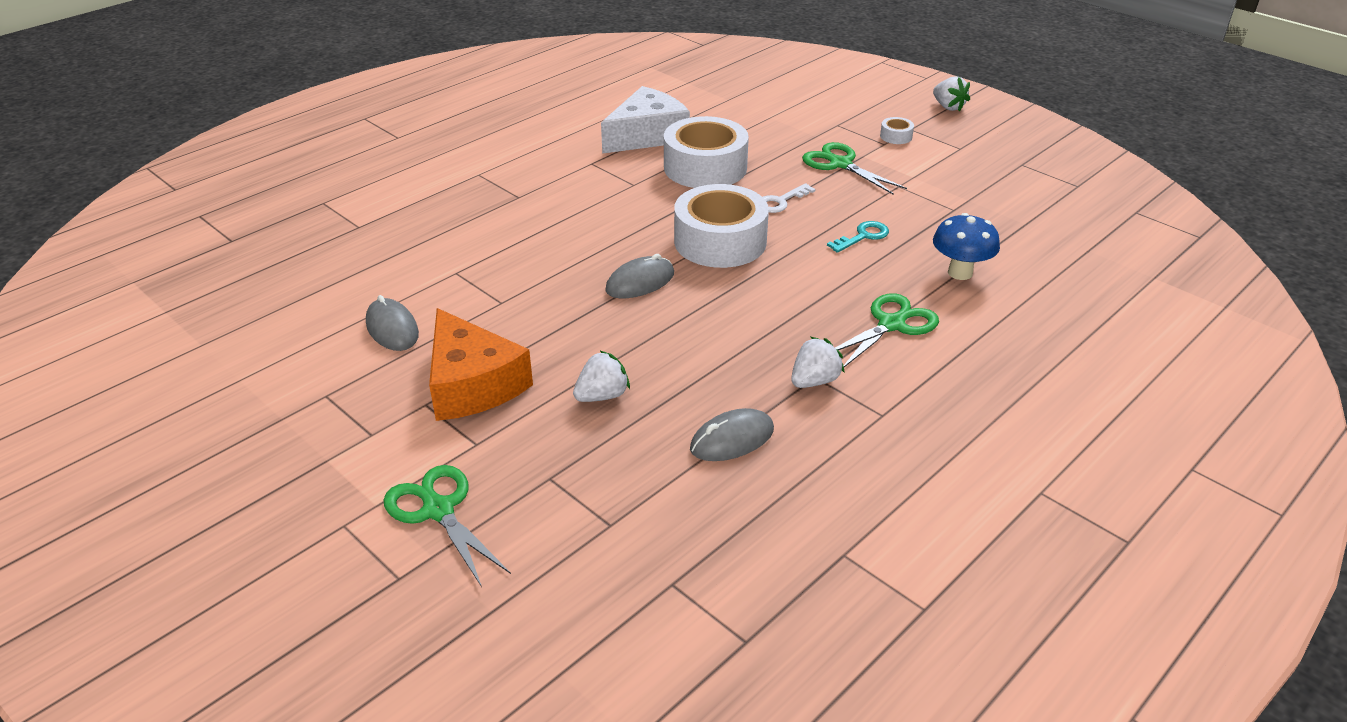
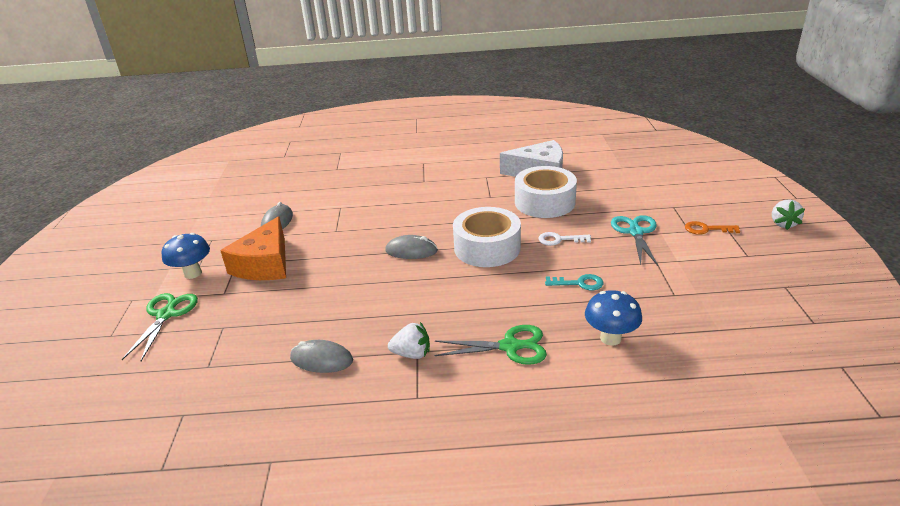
camera: 45 degrees right, 5 degrees down
(381, 447) = (193, 273): none -> blue mushroom
(602, 396) = (303, 300): white strawberry -> none
(840, 164) = (635, 232): green scissors -> turquoise scissors
(896, 136) = (706, 229): white tape -> orange key

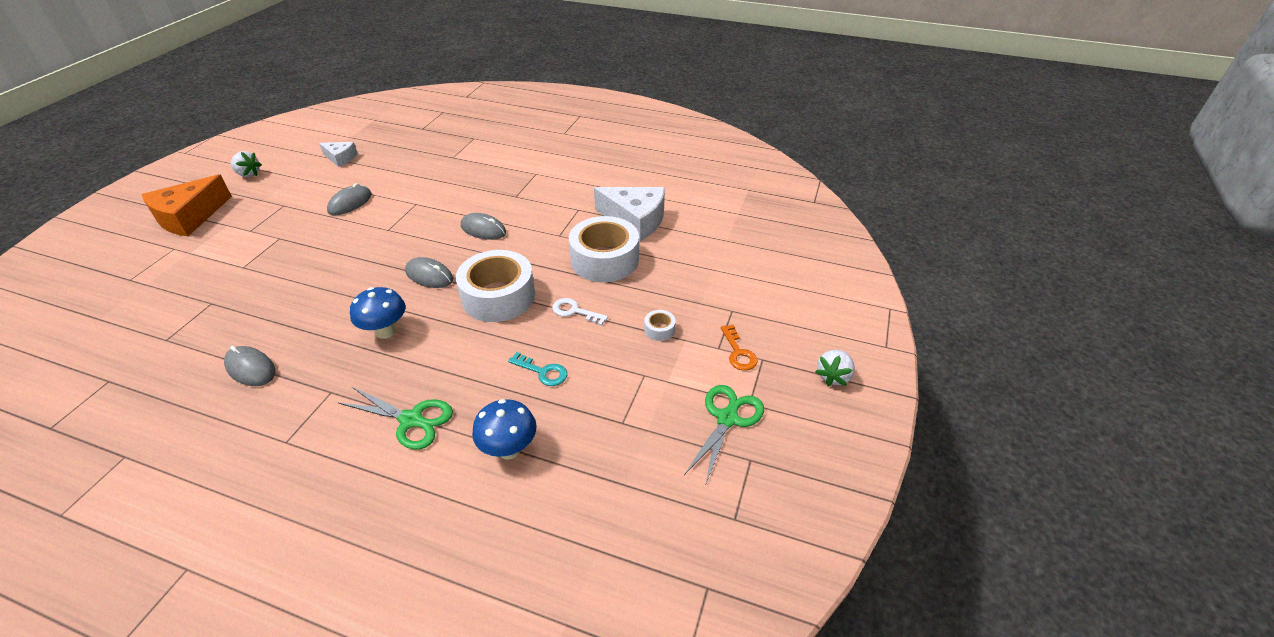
camera: 20 degrees right, 10 degrees up
(166, 315) = (183, 273): green scissors -> green scissors (727, 419)
(193, 273) = (238, 237): blue mushroom -> blue mushroom (386, 331)
(229, 194) = (341, 158): none -> white cheese
(265, 264) = (299, 247): orange cheese -> orange cheese (189, 217)
(412, 354) = (324, 393): white strawberry -> white strawberry (248, 174)
(422, 209) = (483, 229): none -> grey mouse
(635, 232) = (659, 329): turquoise scissors -> white tape
(706, 229) = (738, 352): orange key -> orange key turned 135 degrees counterclockwise

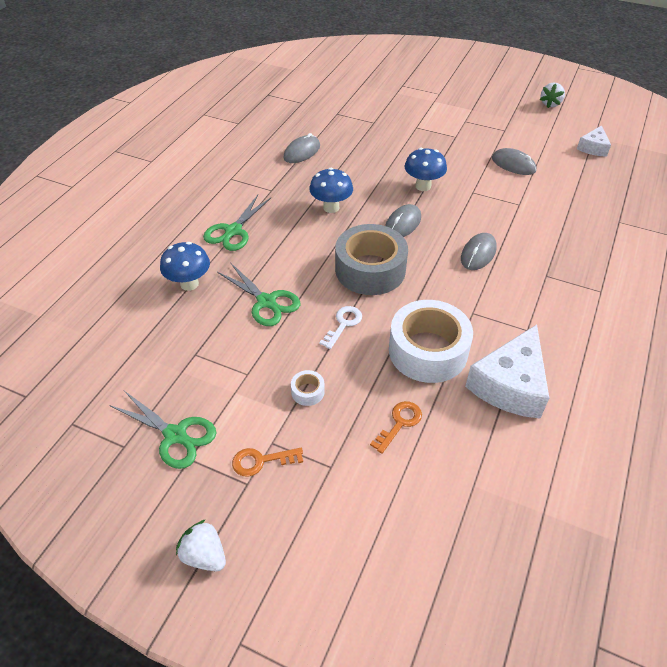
camera: 95 degrees right, 5 degrees up
(189, 217) = (481, 91): orange cheese -> none
(367, 262) = (423, 186): none -> blue mushroom
(498, 296) = (370, 270): white tape -> grey tape
(543, 372) = (266, 302): turquoise key -> green scissors
(682, 274) = (399, 423): none -> orange key

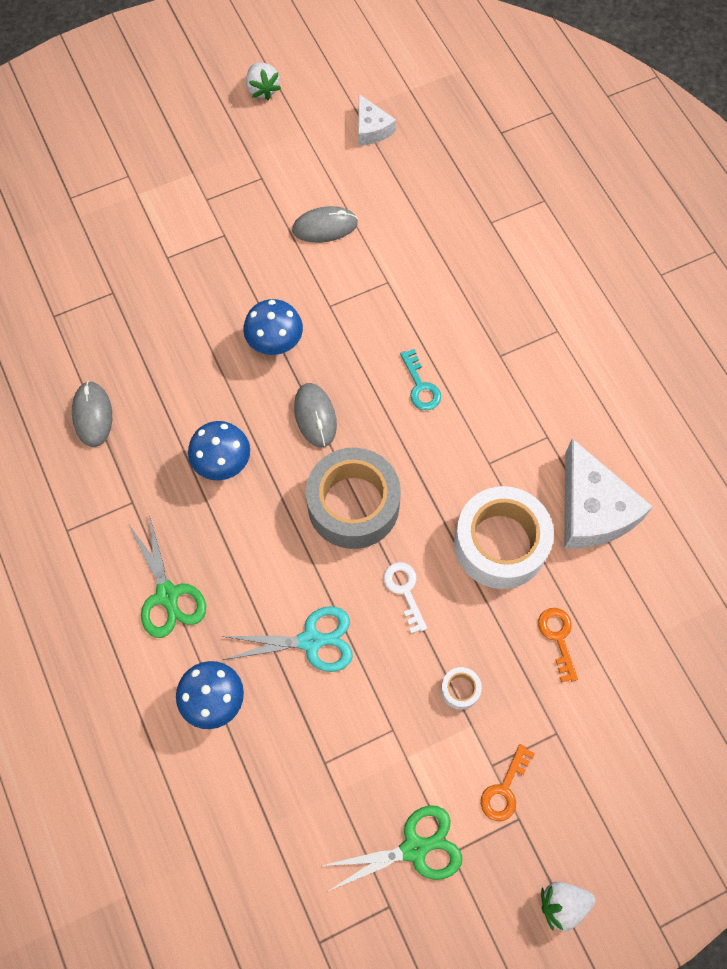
camera: 50 degrees left, 20 degrees up
(266, 302) = (311, 641): green scissors -> turquoise scissors
(478, 254) = (420, 386): grey mouse -> turquoise key

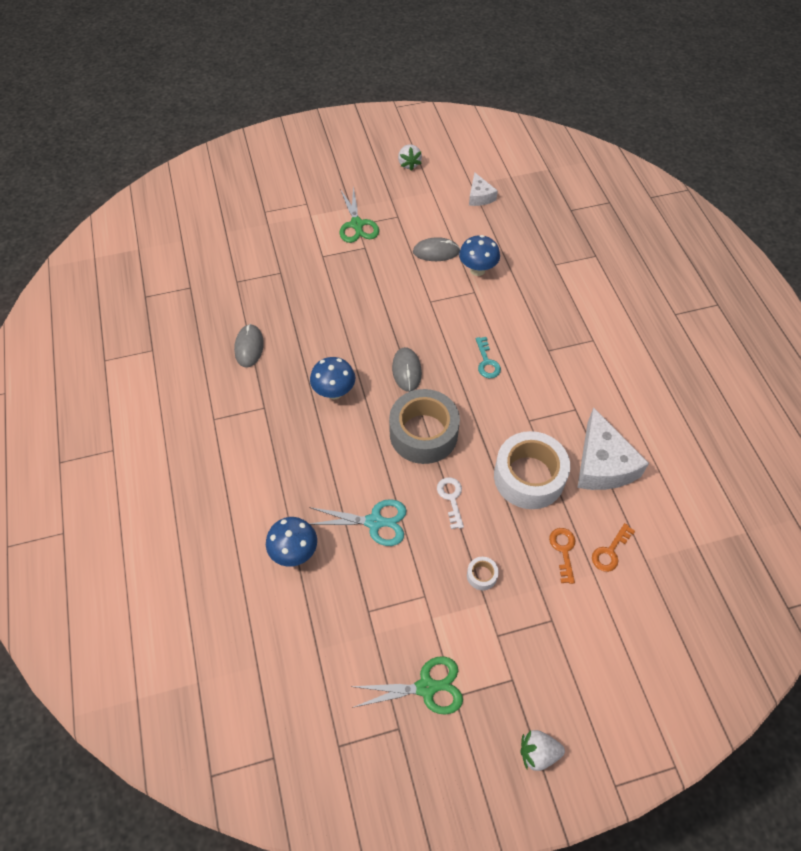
camera: 10 degrees right, 10 degrees down
(167, 595) = (276, 473): green scissors -> green scissors (357, 224)
(275, 344) = (387, 320): blue mushroom -> blue mushroom (477, 270)
(504, 789) = (504, 655): orange key -> orange key (610, 552)

